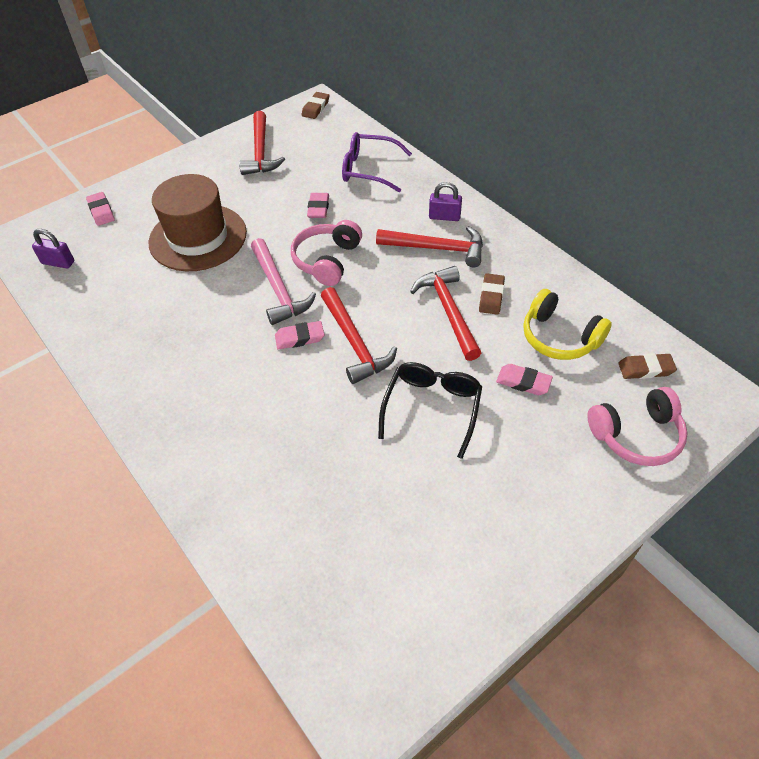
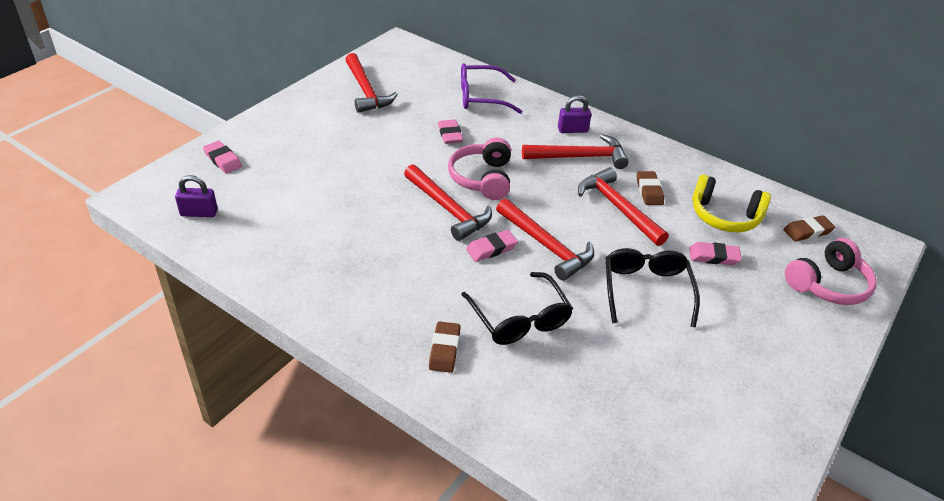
camera: 20 degrees left, 10 degrees down
(198, 237) = (341, 173): brown hat -> none
(278, 289) = (448, 209): pink hammer -> red hammer
(291, 417) = (519, 319): none -> black glasses
(315, 108) = (401, 48): brown eraser -> brown eraser (444, 349)

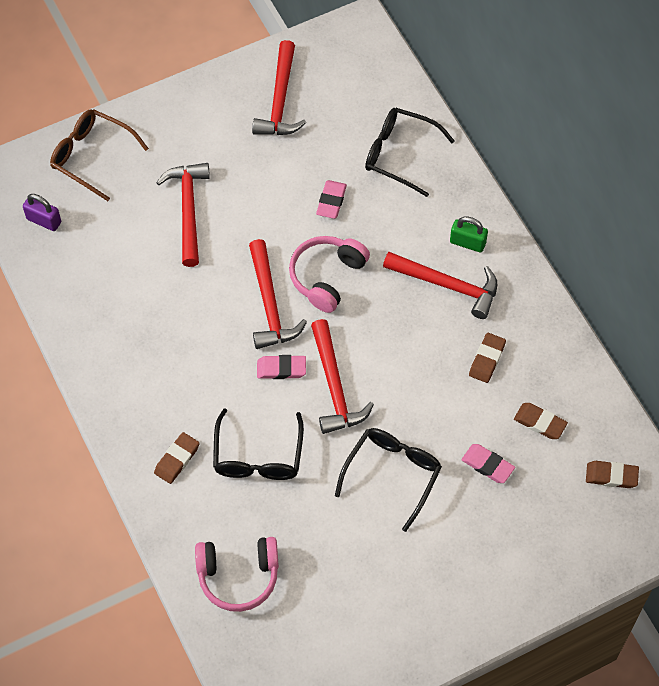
camera: 30 degrees right, 20 degrees up
(223, 160) = (92, 156): pink eraser -> brown glasses
(481, 97) = (400, 154): purple glasses -> black glasses
(572, 130) = (467, 243): purple padlock -> green padlock
(618, 208) = (438, 368): red hammer -> red hammer (188, 210)
(724, 216) = (540, 422): yellow headphones -> brown eraser
(828, 284) = (574, 543): pink headphones -> pink headphones (238, 576)

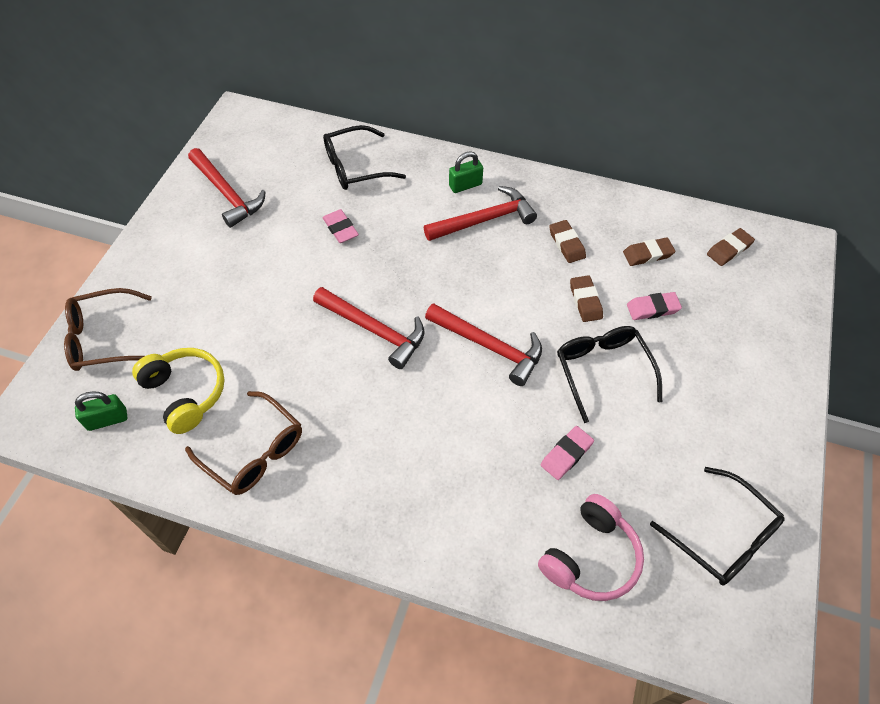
camera: 45 degrees left, 5 degrees down
(44, 220) = (107, 419): purple padlock -> green padlock
(106, 243) = (186, 393): none -> yellow headphones
(109, 322) = (254, 451): none -> brown glasses
(177, 459) = (434, 510): brown eraser -> brown eraser (585, 301)
(188, 210) = (233, 315): red hammer -> none
(258, 456) = (494, 447): black glasses -> black glasses (722, 536)
(281, 369) = (436, 368): pink eraser -> pink eraser (566, 454)
(327, 277) = (395, 278): pink headphones -> none

